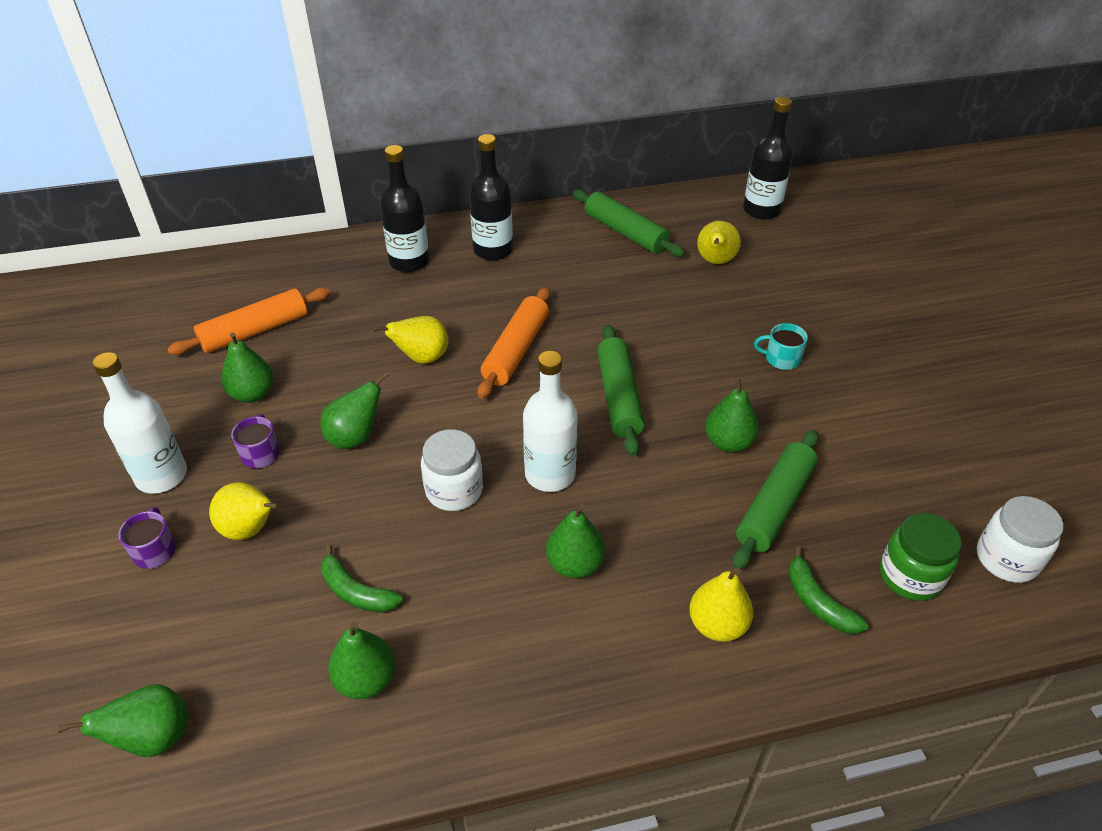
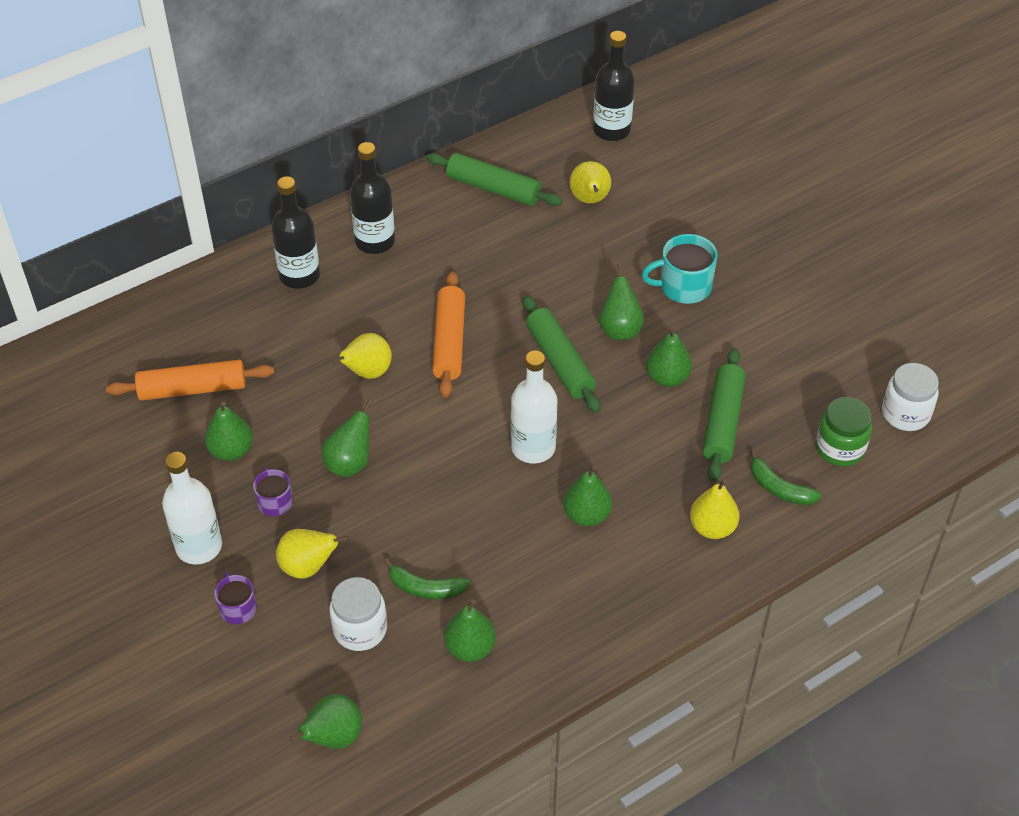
camera: 20 degrees left, 5 degrees up
(255, 331) = (192, 389): orange rolling pin -> orange rolling pin turned 45 degrees clockwise
(454, 490) = (460, 484): white jar -> white jar (360, 629)
(696, 382) = (619, 329): none -> green pear
(781, 359) = (683, 286): turquoise mug -> turquoise mug, size x1.63

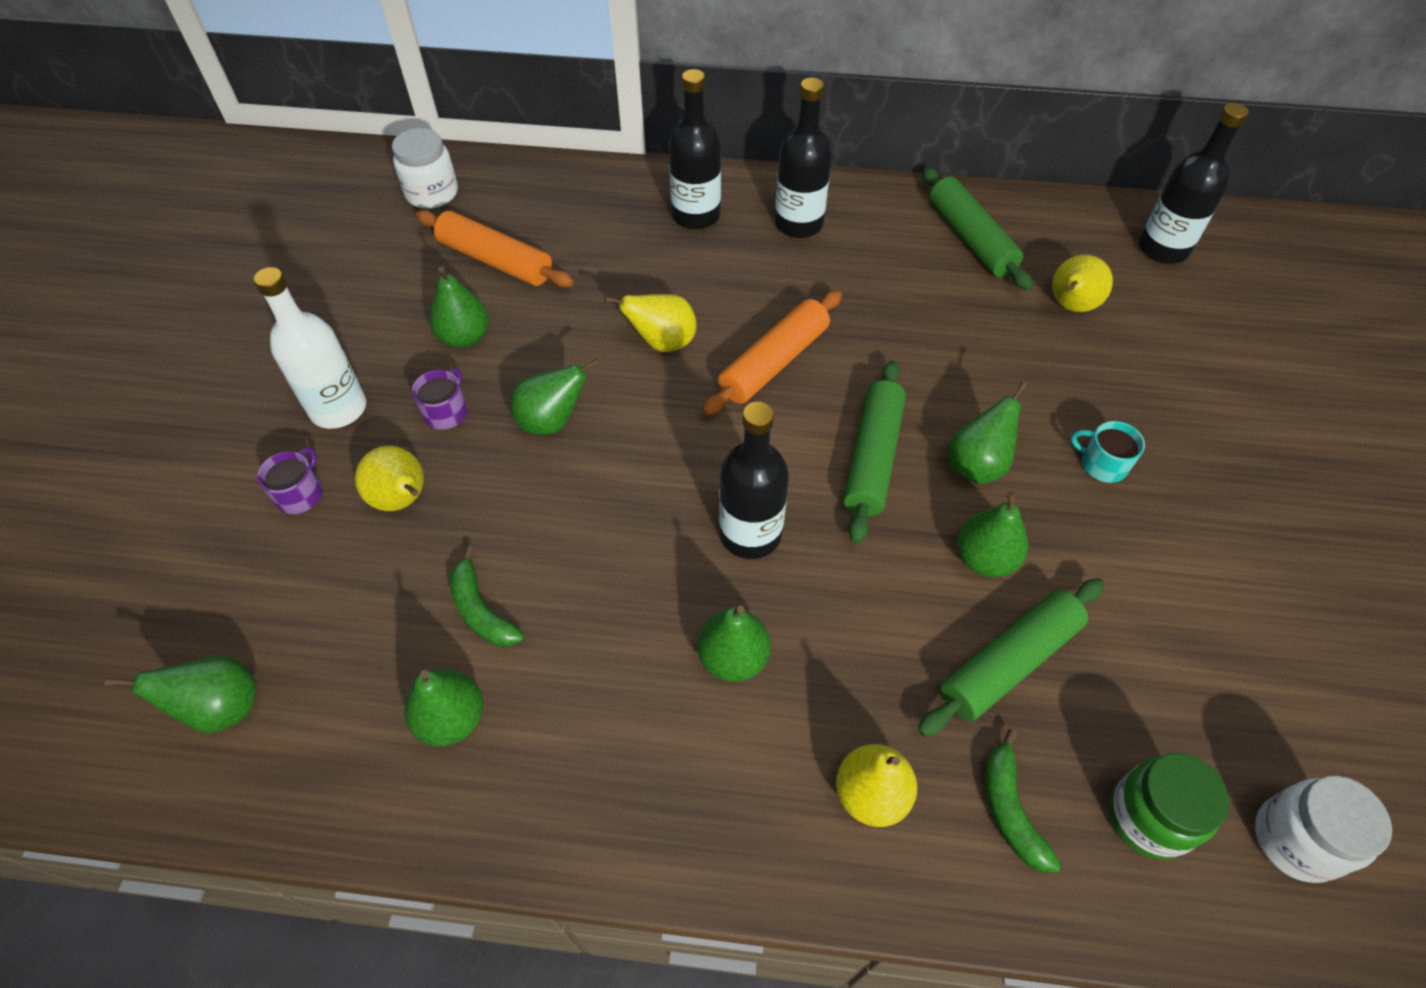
camera: 40 degrees right, 5 degrees up
(360, 629) = (375, 605): white jar -> white jar (432, 193)
(533, 447) = (750, 534): white bottle -> black bottle
(683, 286) = (1102, 464): turquoise mug -> turquoise mug, size x0.61

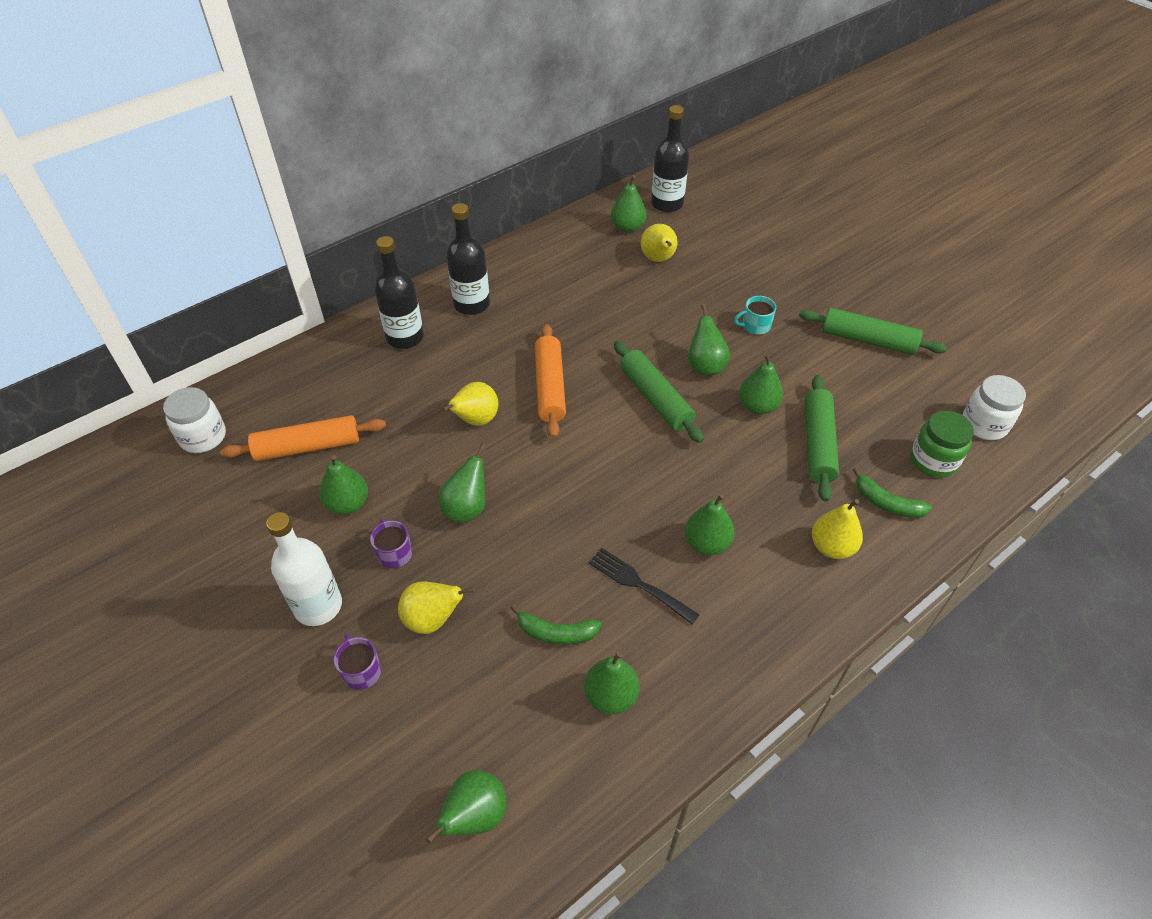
camera: 45 degrees left, 5 degrees down
(612, 635) = (639, 584): none -> black fork
(750, 534) = (643, 480): black bottle -> none
(970, 239) = (572, 255): green rolling pin -> green rolling pin (868, 340)
(1076, 247) = (627, 227): none -> green pear

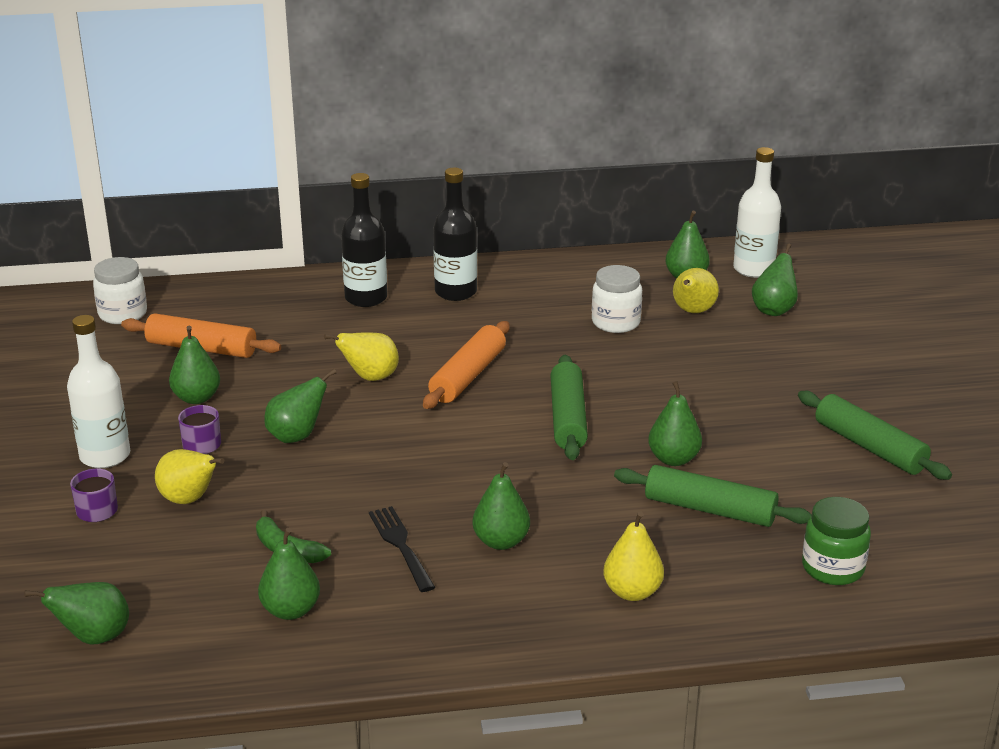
camera: 30 degrees right, 20 degrees down
(667, 204) = (753, 269): black bottle -> white bottle
(705, 366) = (650, 410): green pear -> green pear (773, 310)
(755, 326) = (744, 395): turquoise mug -> none
(818, 443) = (709, 509): green rolling pin -> green rolling pin turned 75 degrees clockwise
(886, 503) = (735, 581): green banana -> none
(984, 424) = (935, 561): white jar -> white jar (616, 322)

